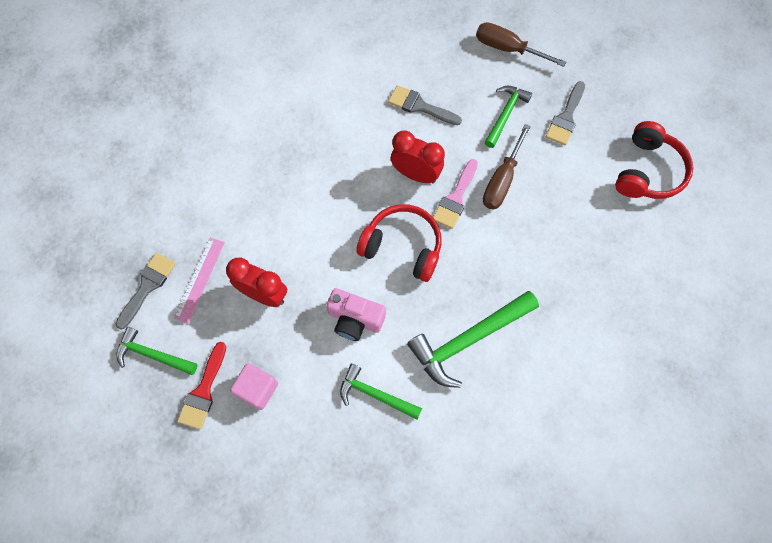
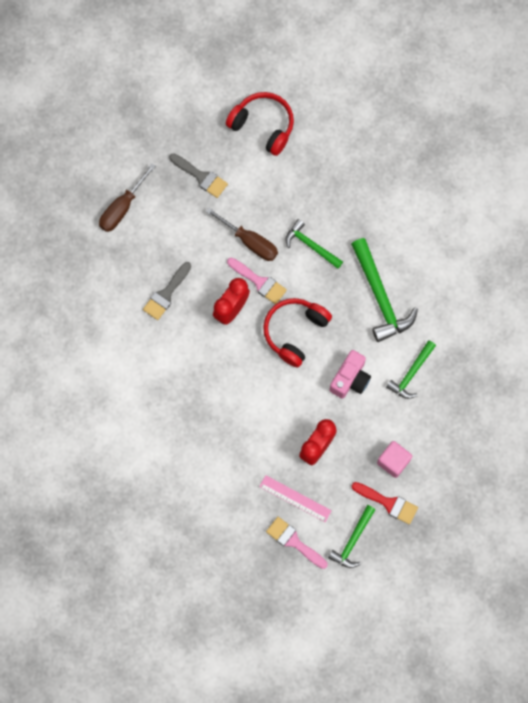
camera: 80 degrees left, 5 degrees up
(147, 286) = (293, 541): grey brush -> pink brush
(505, 114) = (188, 225): green hammer -> green hammer (311, 245)

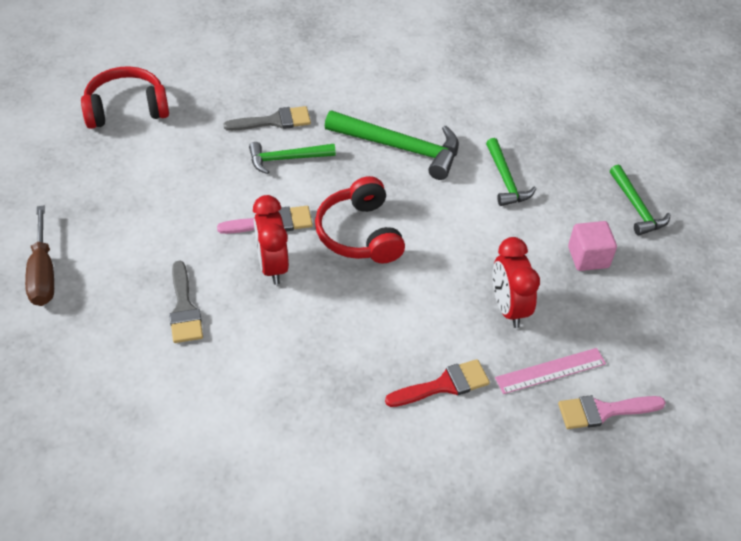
camera: 50 degrees left, 25 degrees down
(201, 177) = (106, 187): grey brush -> grey brush (274, 121)
(249, 241) = (222, 199): brown screwdriver -> none
(350, 379) = (461, 228): pink camera -> none
(353, 540) = (651, 355): green hammer -> green hammer (636, 207)
(388, 503) = (633, 294): red brush -> red brush (444, 385)

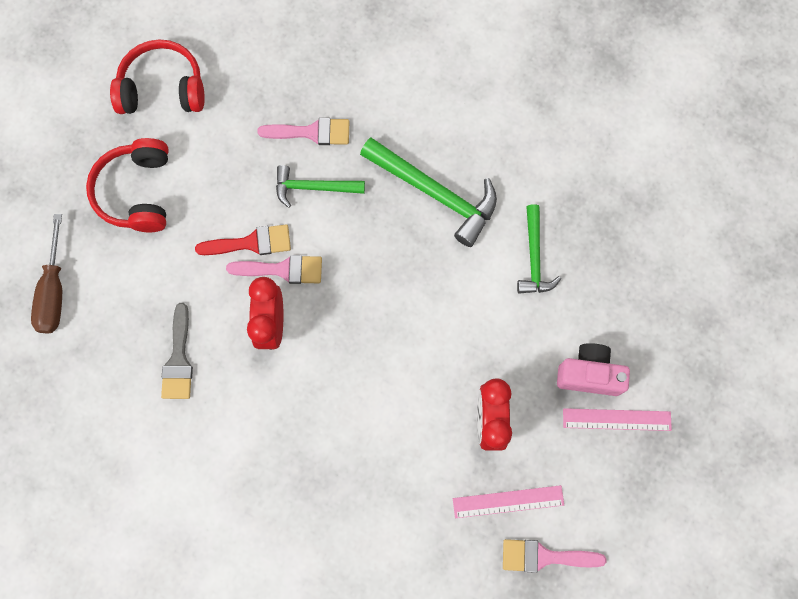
camera: 15 degrees right, 25 degrees up
(274, 121) = (312, 132): grey brush -> pink brush
(359, 234) = (366, 300): red headphones -> red headphones (137, 192)
(444, 385) = (402, 496): red brush -> red brush (251, 243)
(588, 257) = (589, 374): pink cube -> pink camera
(627, 287) = (616, 419): none -> pink ruler
(636, 207) = (661, 320): green hammer -> none

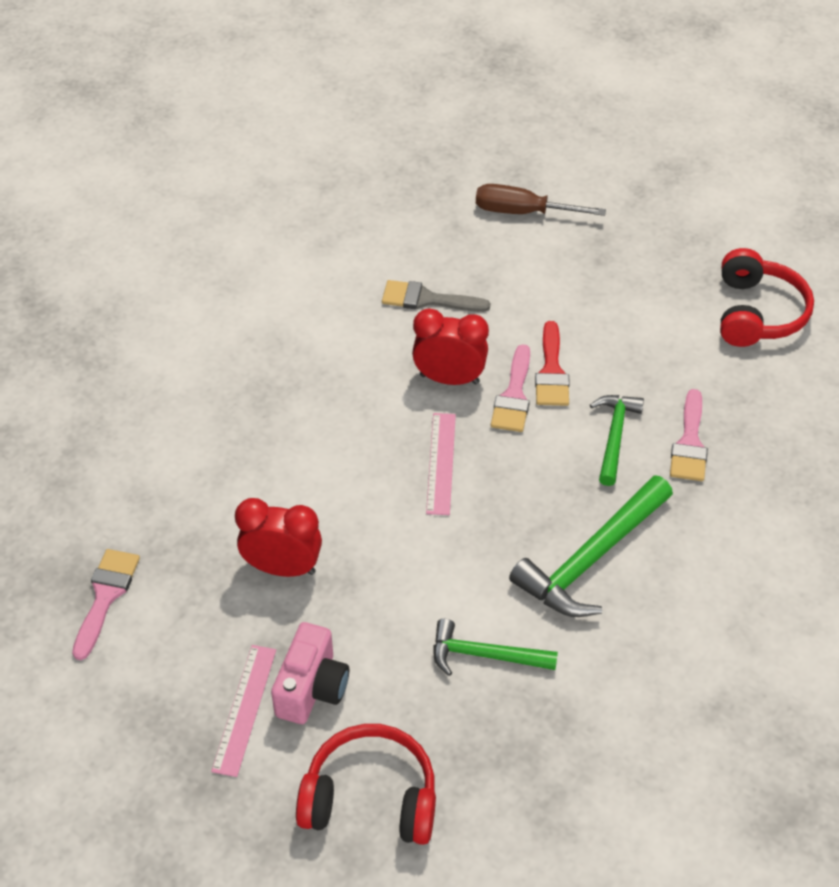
camera: 100 degrees right, 25 degrees down
(137, 192) = (627, 282): red headphones -> red headphones (370, 797)
(508, 501) = (181, 571): pink ruler -> pink ruler (441, 463)

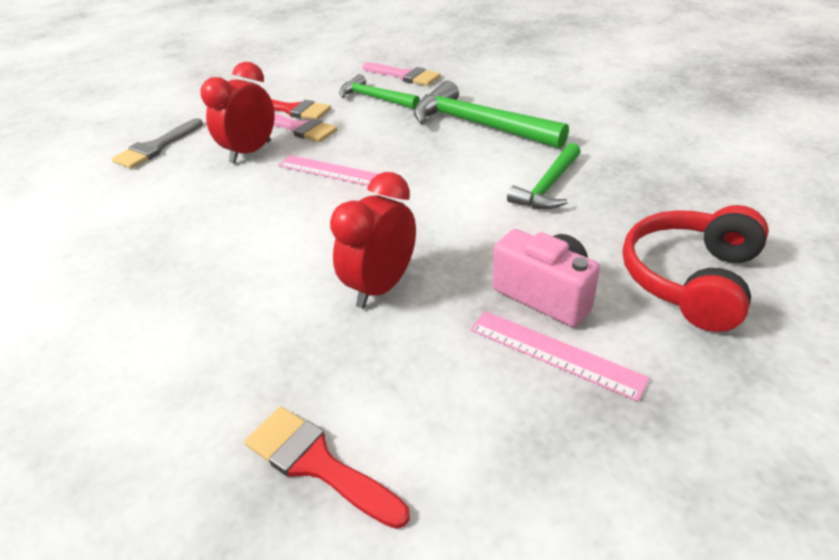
camera: 65 degrees left, 10 degrees down
(106, 596) = (317, 463): pink brush -> red brush
(523, 212) = (130, 94): brown screwdriver -> none
(592, 558) = (478, 125): green hammer -> green hammer turned 150 degrees clockwise
(757, 313) = (322, 40): red headphones -> none

